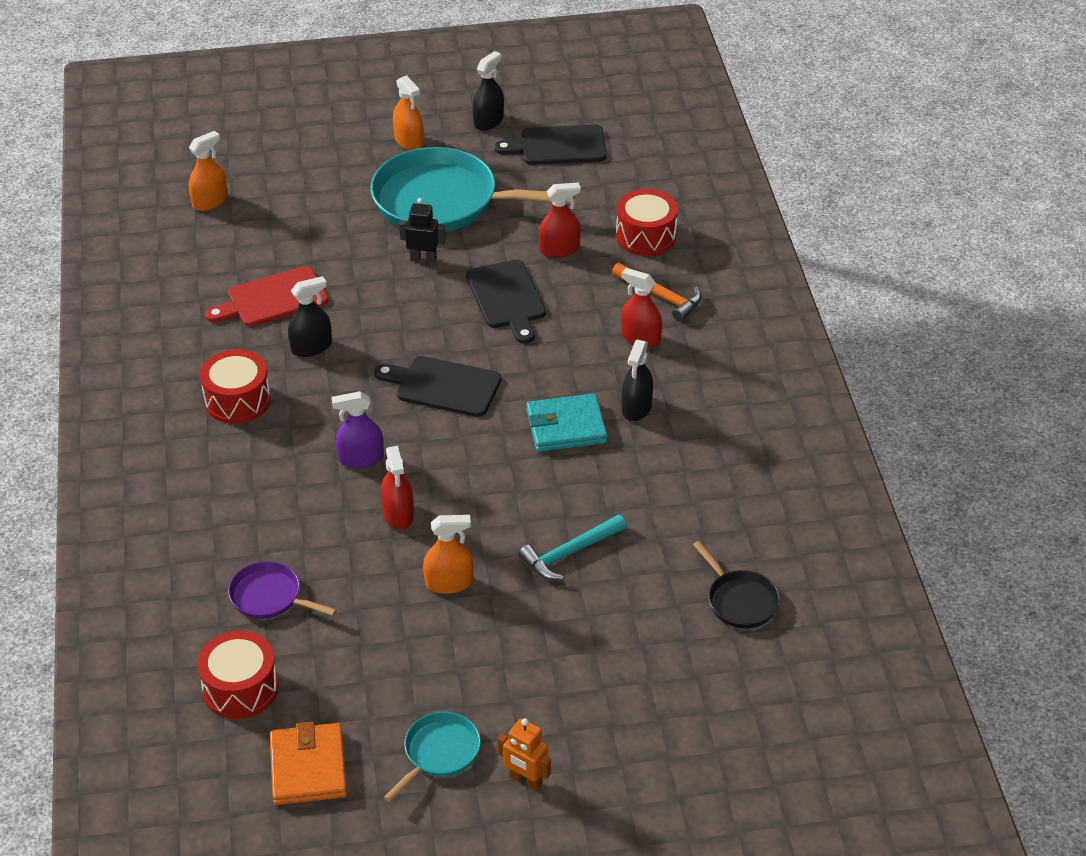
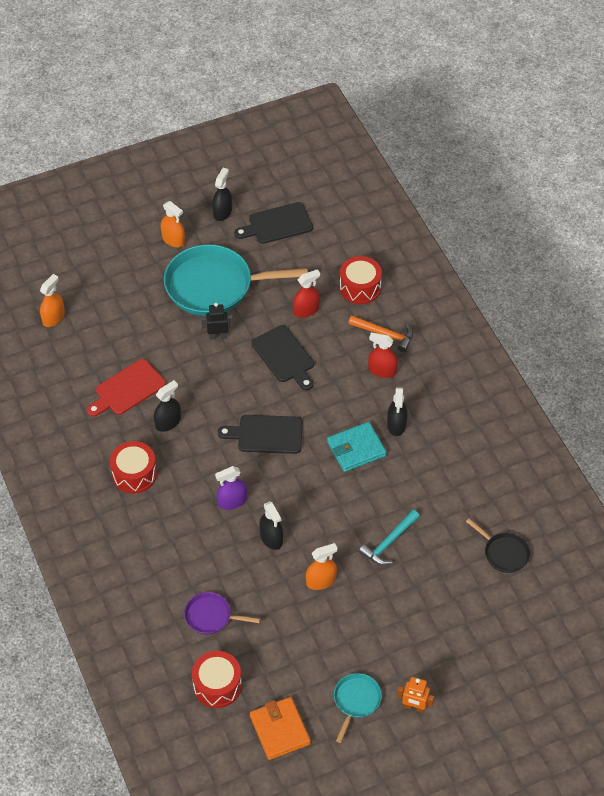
camera: 15 degrees left, 10 degrees up
(398, 514) = (271, 538): red spray bottle -> black spray bottle

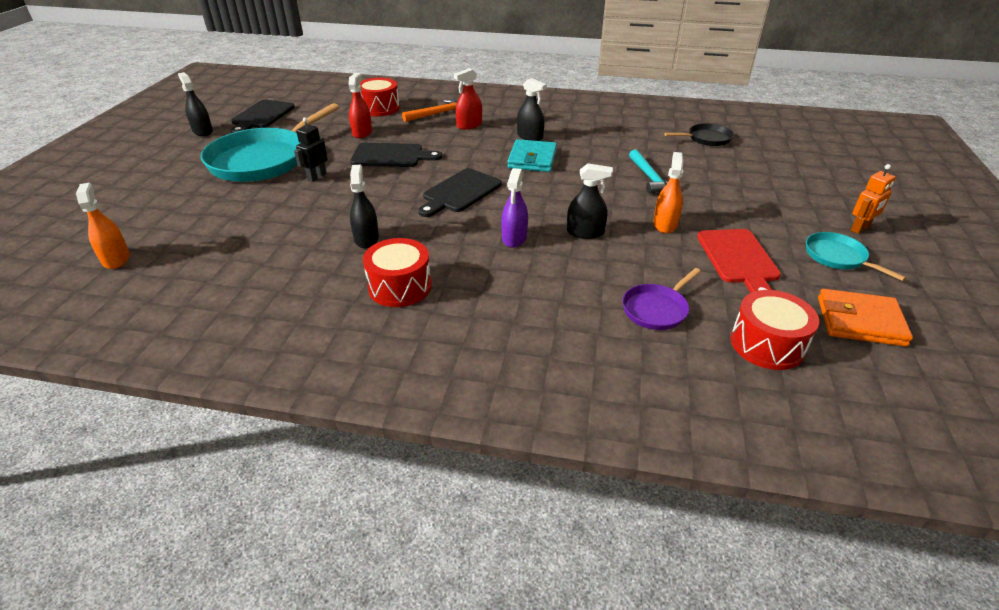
camera: 55 degrees left, 15 degrees down
(127, 389) = (287, 247): red cutting board -> red cutting board (738, 259)
(173, 239) = (179, 160): orange spray bottle -> none

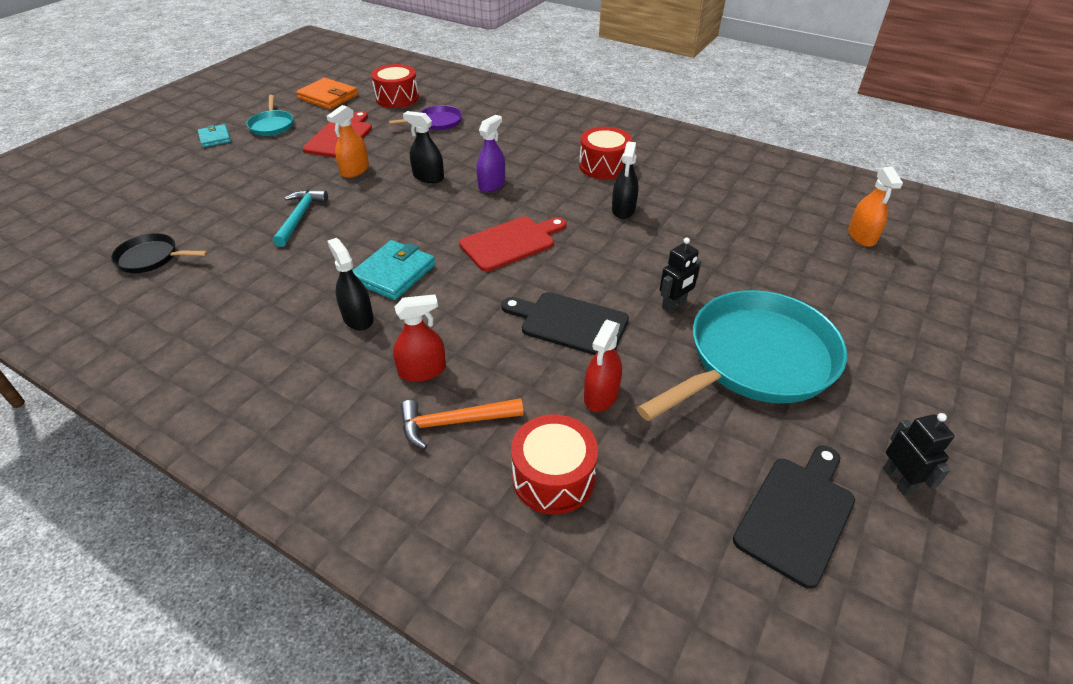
camera: 160 degrees left, 5 degrees up
(202, 131) = (898, 480): black spray bottle -> black robot
(460, 192) = (511, 242): black cutting board -> red cutting board
(860, 228) = (215, 138): orange robot -> turquoise wallet

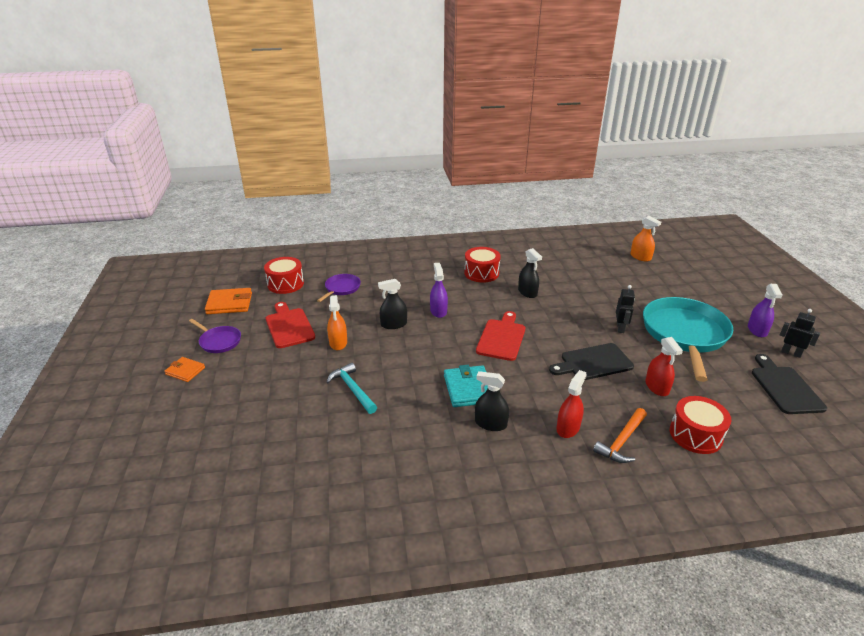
camera: 40 degrees left, 10 degrees down
(151, 258) = (290, 473): black pan -> none
(215, 138) = (185, 371): turquoise wallet -> orange wallet
(272, 125) = (219, 341): turquoise pan -> purple pan
(893, 418) = (757, 330): none -> purple spray bottle

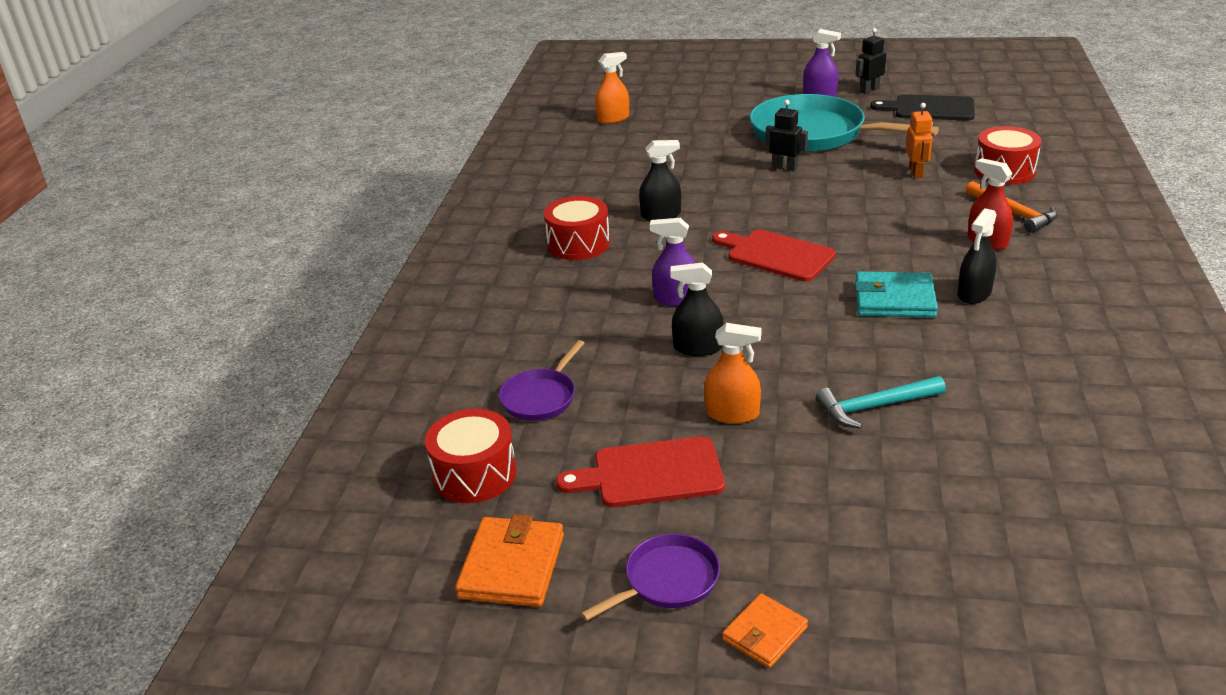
camera: 70 degrees left, 0 degrees up
(341, 288) = (541, 397): purple pan -> purple pan turned 105 degrees counterclockwise
(393, 324) = (698, 347): black spray bottle -> black spray bottle turned 90 degrees clockwise
(593, 363) = (857, 200): black cutting board -> none
(657, 387) = (916, 172): red spray bottle -> orange robot

